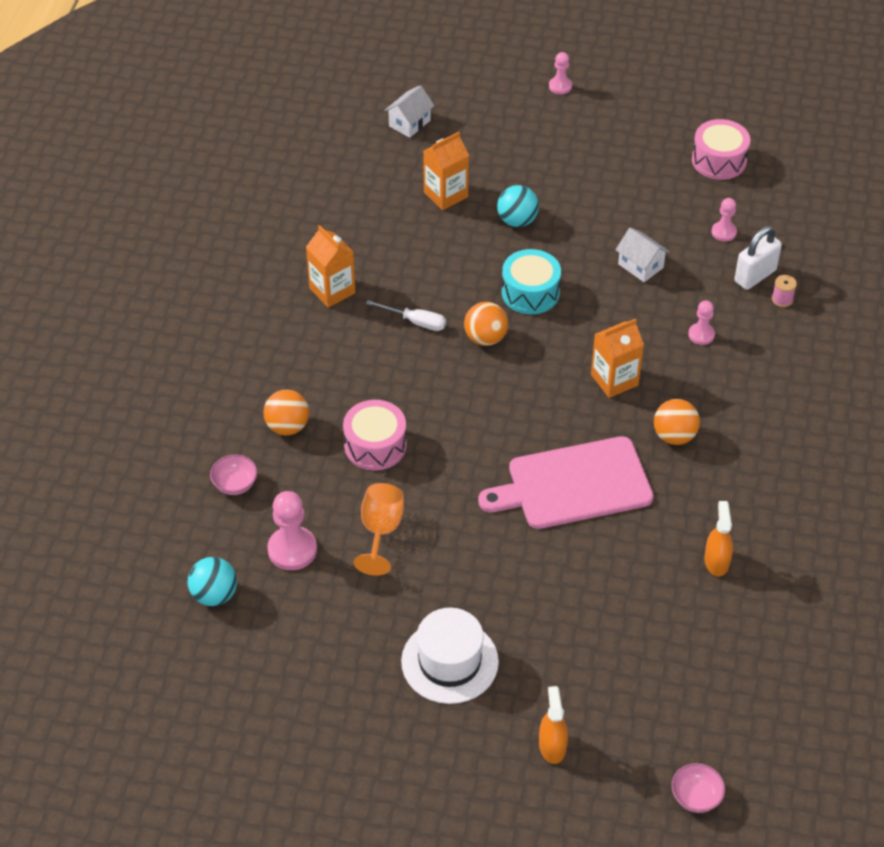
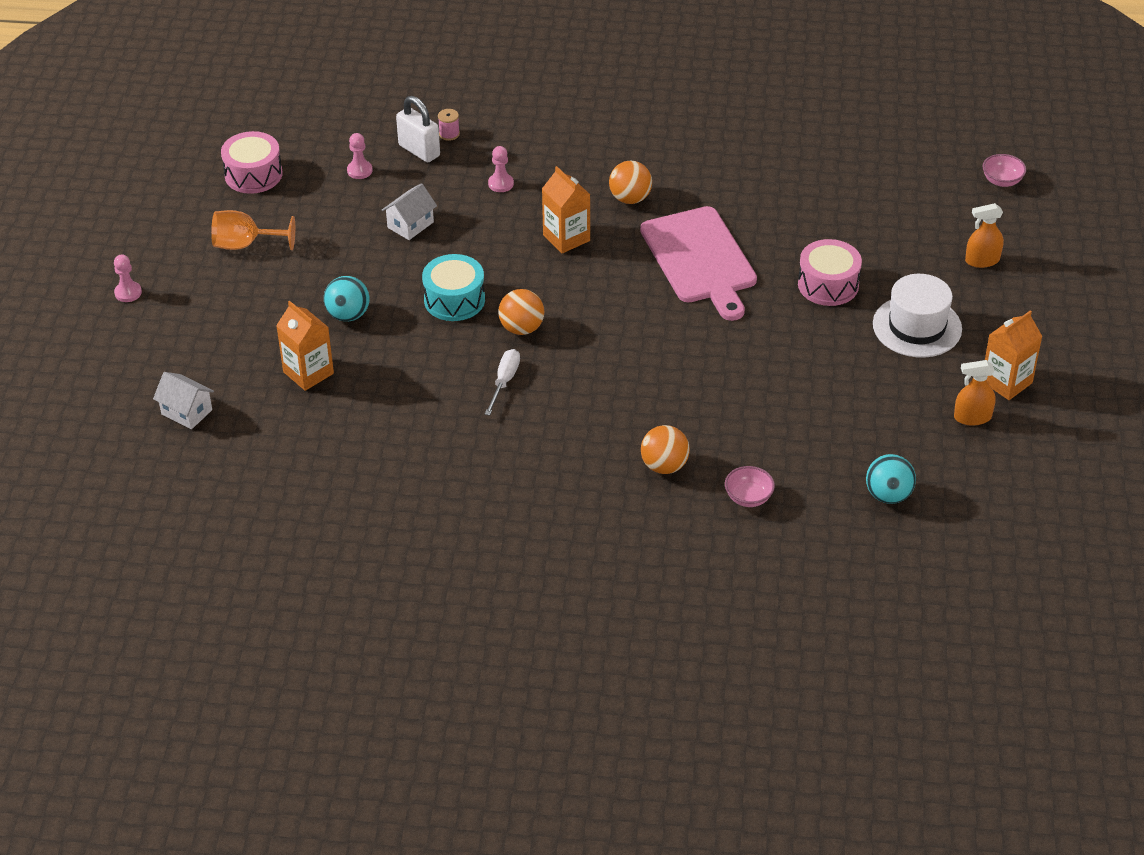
camera: 95 degrees left, 5 degrees down
(292, 550) = (820, 444): pink pawn -> none
(332, 290) = (464, 451): orange carton -> orange carton (1006, 382)
(375, 445) = (677, 397): pink drum -> pink drum (828, 285)
(381, 531) = (783, 384): orange goblet -> orange goblet (245, 244)
(716, 561) = (767, 172): orange spray bottle -> orange spray bottle (972, 417)

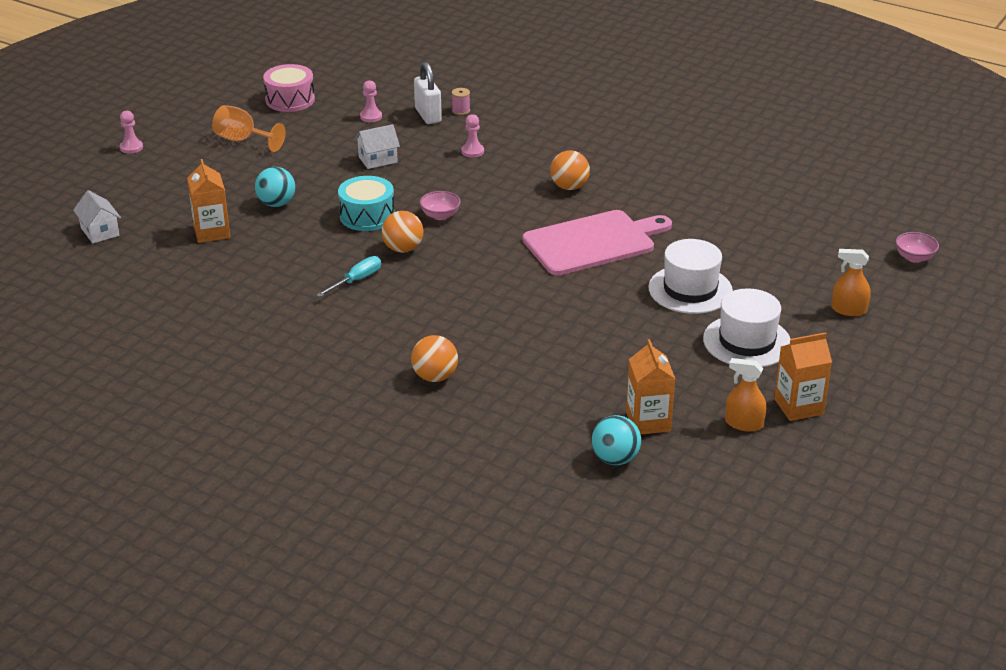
camera: 25 degrees right, 10 degrees down
(504, 381) = (356, 280): white screwdriver -> turquoise screwdriver
(566, 238) = (493, 199): orange carton -> orange carton (648, 421)
(700, 259) = (593, 242): pink cutting board -> pink cutting board turned 120 degrees counterclockwise
(748, 497) = (487, 422): pink bowl -> pink bowl (440, 215)
(828, 285) = (690, 289): pink drum -> white hat

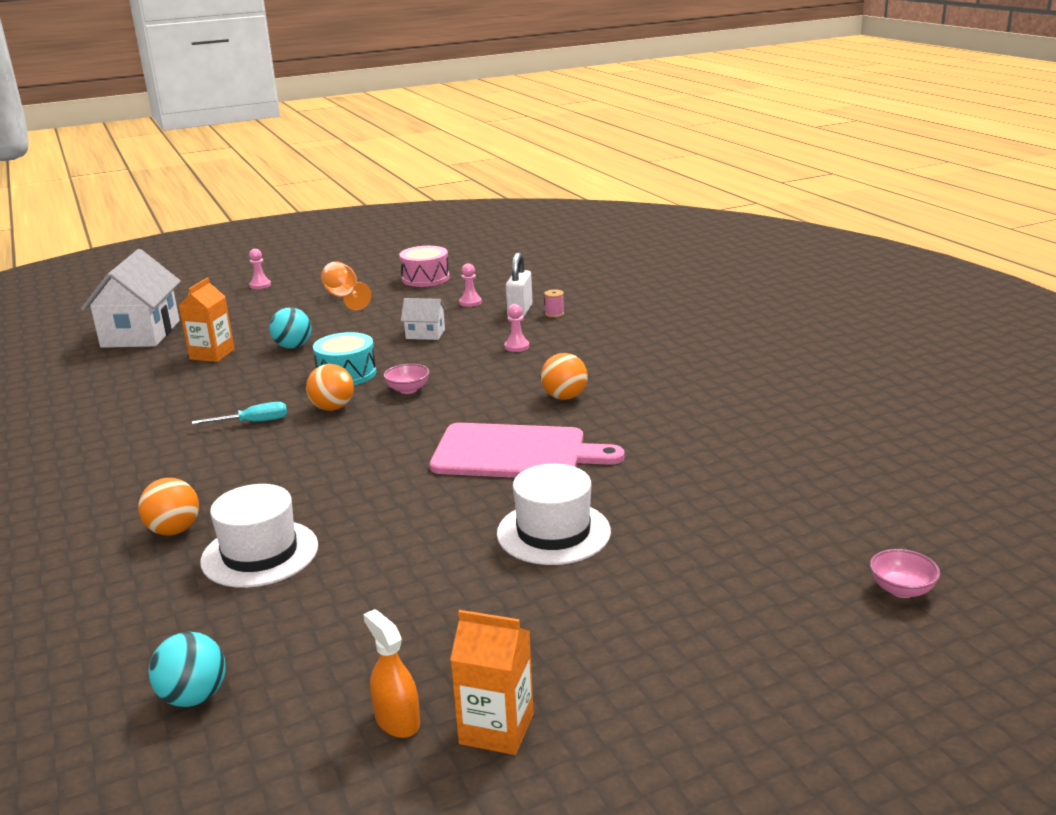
camera: 35 degrees right, 10 degrees down
(100, 231) = (141, 334): white house -> white house, size x2.09
(648, 421) = (295, 666): orange carton -> none
(747, 341) = (541, 615): white hat -> white hat (260, 553)
(848, 310) = (725, 625): orange spray bottle -> none

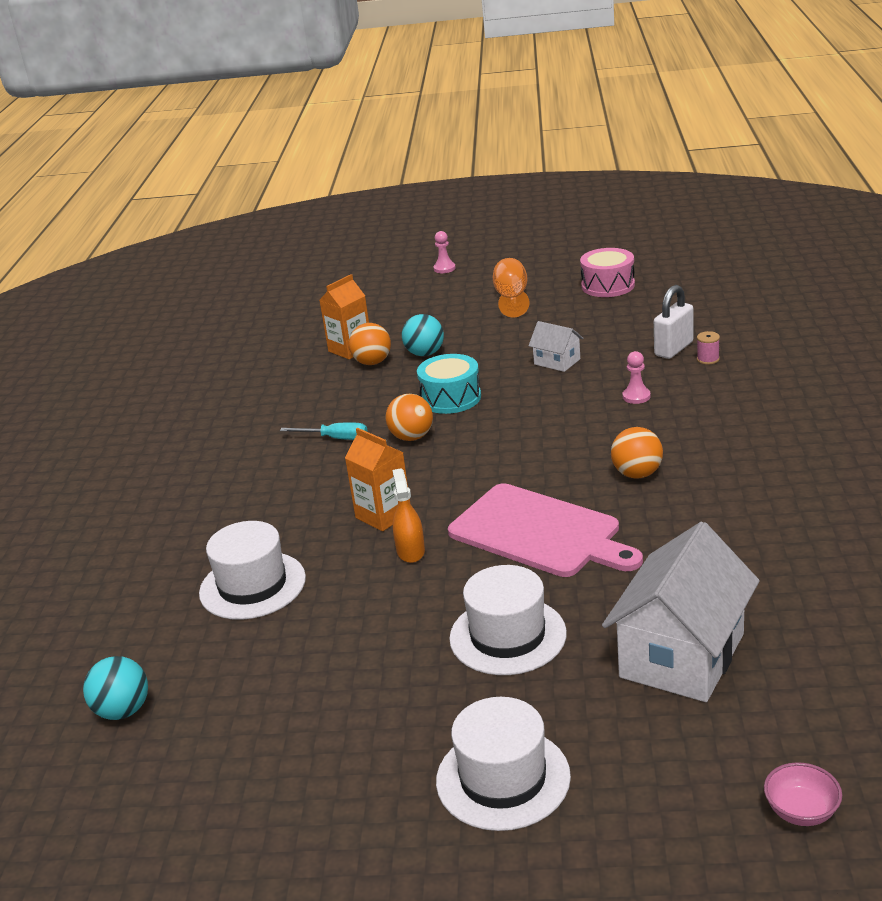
camera: 30 degrees right, 5 degrees up
(141, 334) = (307, 312): white house -> white house (682, 655)
(174, 530) = (204, 542): orange ball -> orange ball (372, 362)
(397, 720) = (248, 786): orange spray bottle -> orange spray bottle (410, 551)
(408, 390) = (493, 430): pink bowl -> none
(470, 302) = (631, 327): pink pawn -> none
(496, 729) = (316, 823): orange carton -> orange carton (383, 515)
(644, 638) = (503, 778): none -> white hat

